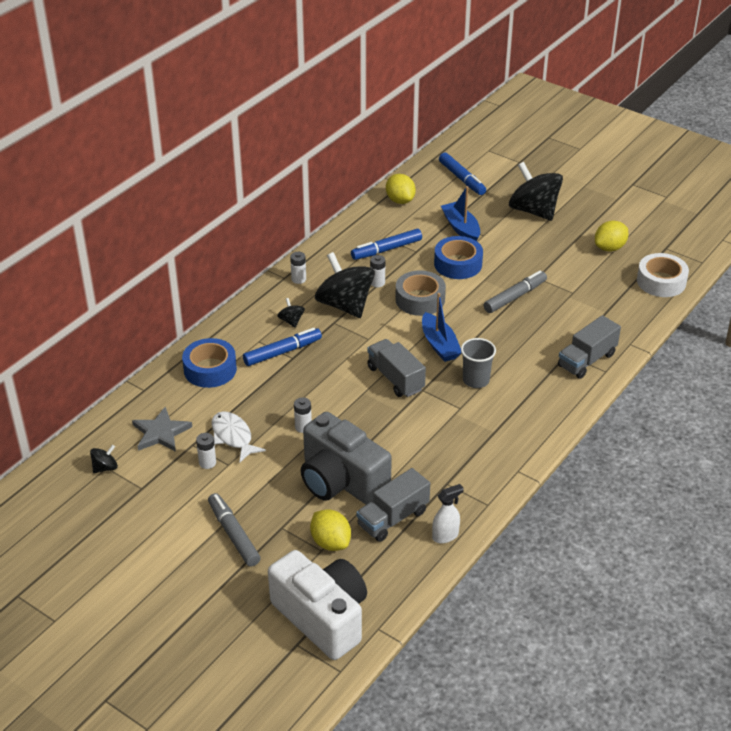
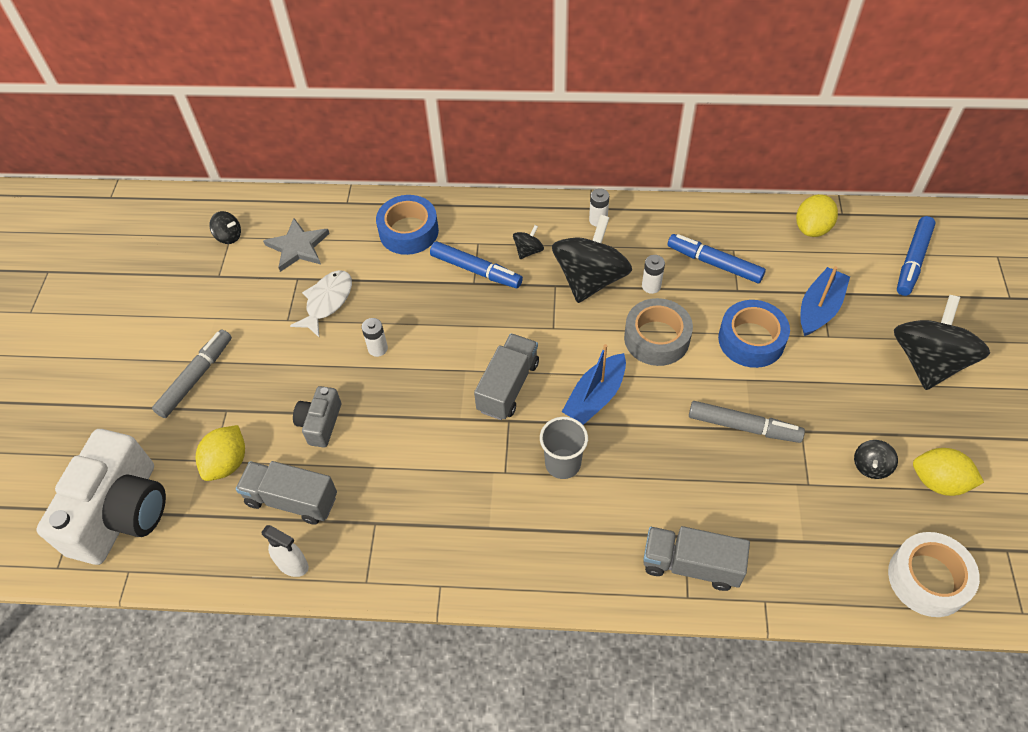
camera: 60 degrees right, 15 degrees up
(207, 463) = (279, 303): white battery -> none
(341, 480) = (320, 423): grey camera -> grey camera, size x0.49
(581, 265) = (871, 466): none -> black spinning top

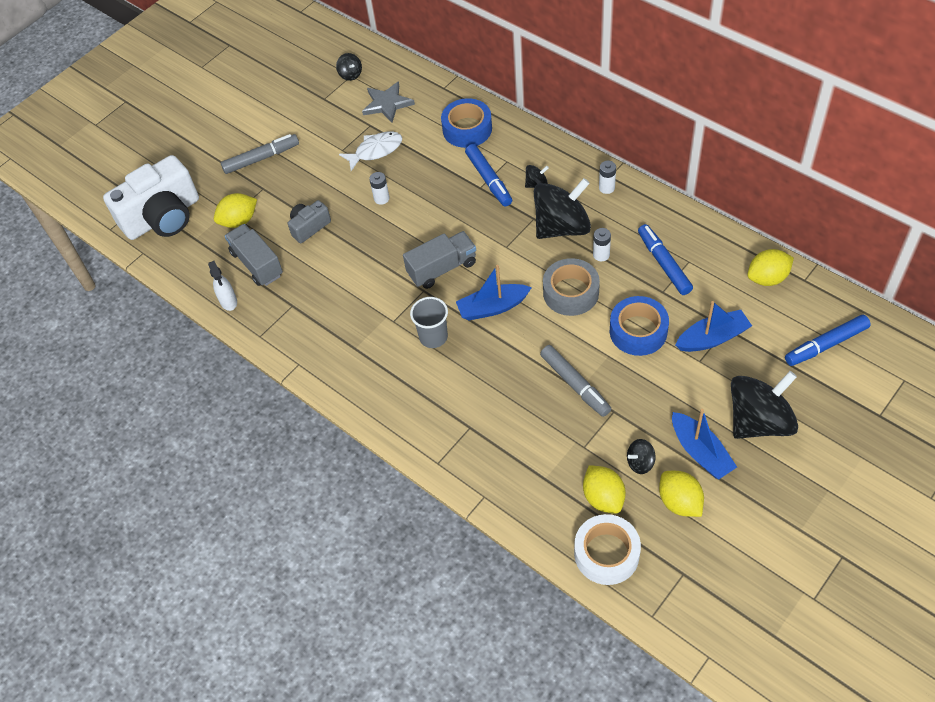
camera: 40 degrees right, 0 degrees up
(691, 565) = (457, 446): grey truck -> none
(872, 523) = (603, 497): none -> yellow lemon
(910, 422) = (700, 452): none -> blue boat

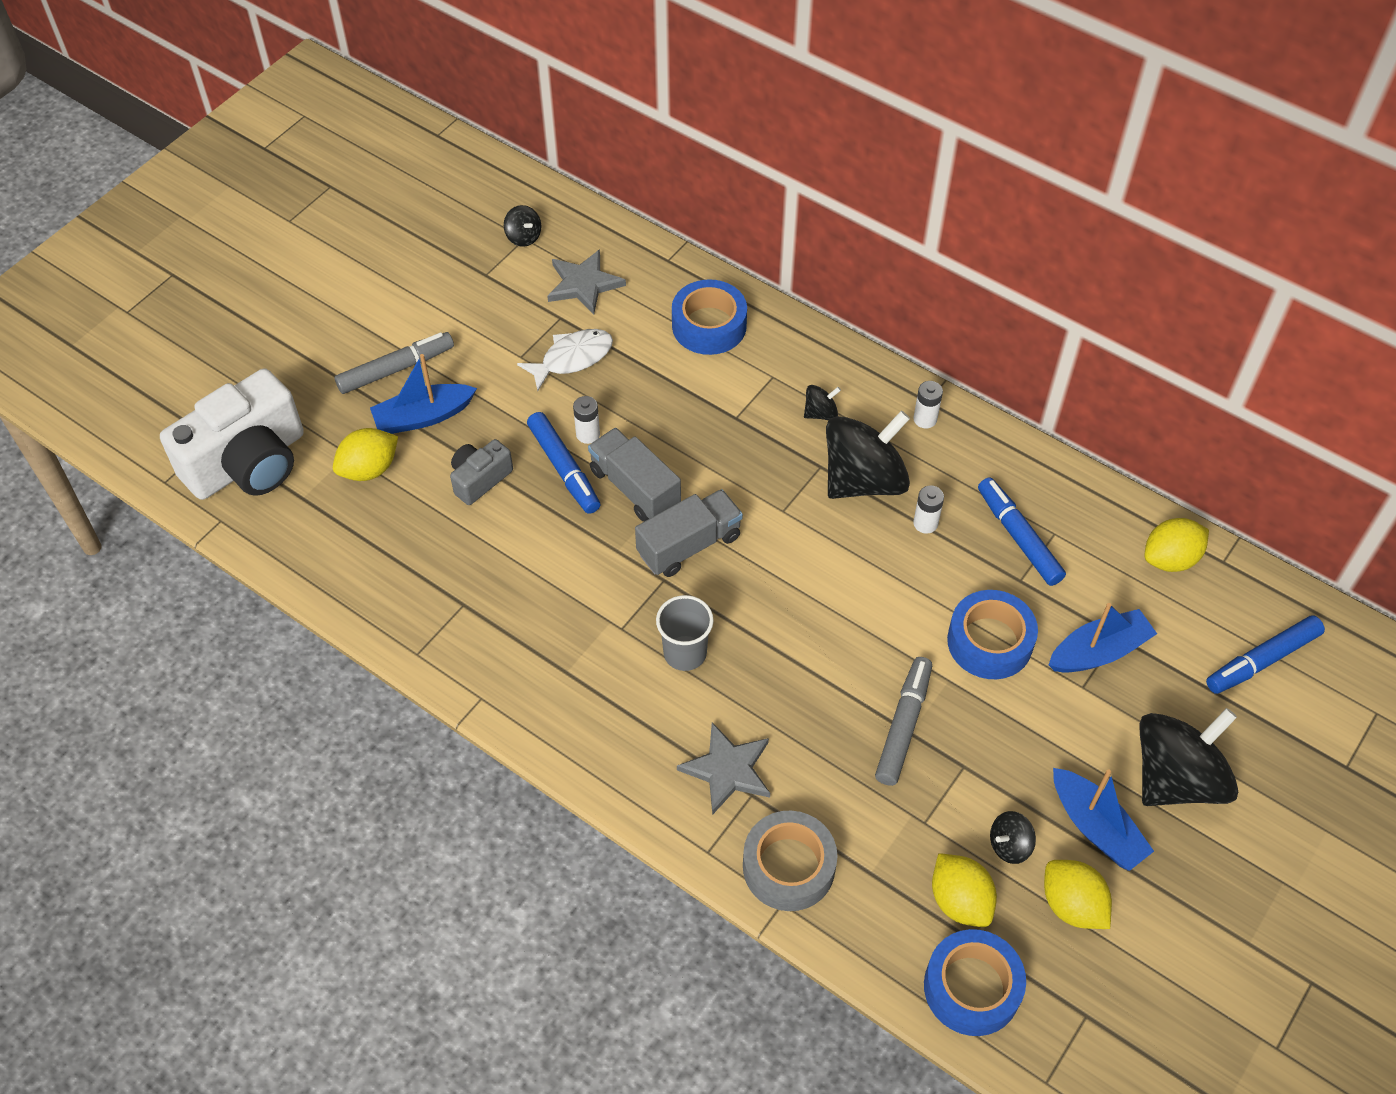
camera: 10 degrees left, 0 degrees up
(228, 301) = (363, 599): white spray bottle -> none
(257, 264) = (403, 538): grey truck -> grey truck (635, 488)
(455, 411) = (728, 770): none -> grey star
(488, 180) = (748, 405): blue marker -> blue marker (564, 469)
(492, 307) = (770, 606): blue boat -> blue boat (423, 416)
(571, 292) = (885, 582): grey tape -> grey tape (788, 867)
(575, 384) = (903, 725): grey marker -> grey marker turned 120 degrees counterclockwise
(606, 554) = (972, 988): white tape -> blue tape

